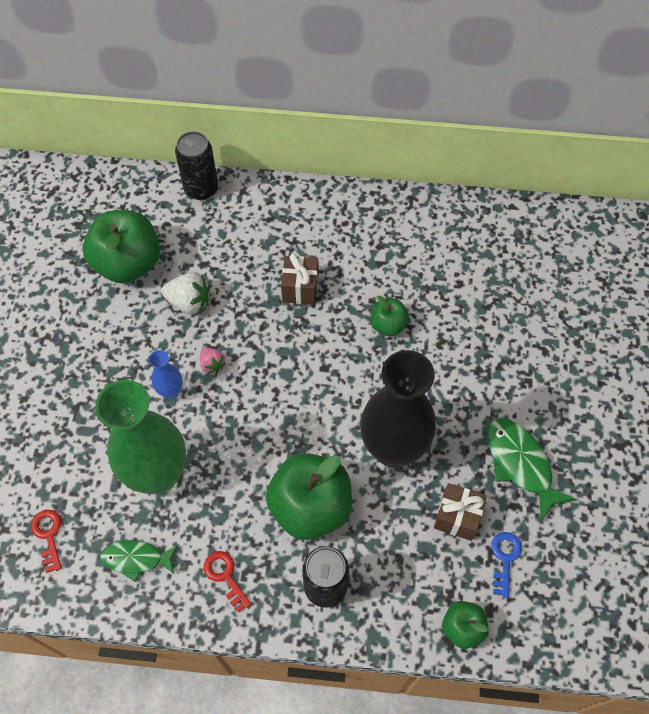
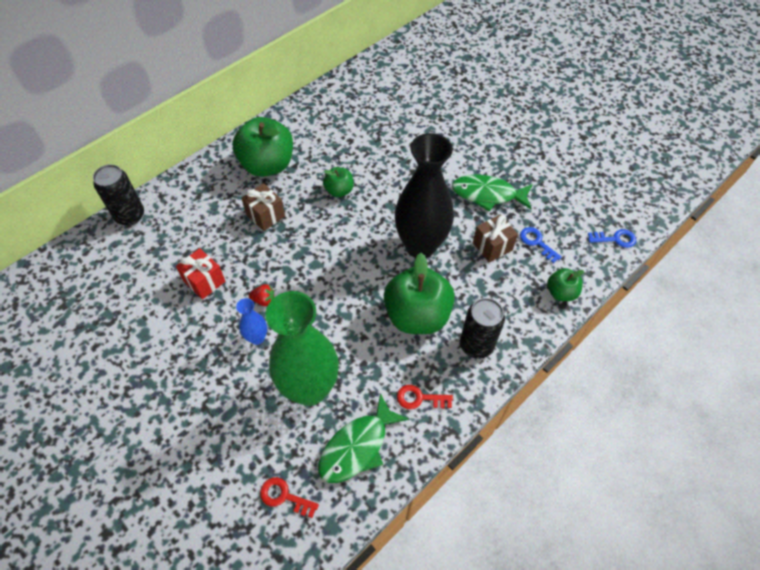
camera: 50 degrees left, 5 degrees down
(128, 264) = (132, 296): green apple -> green apple (267, 165)
(136, 559) = (357, 446): green fish -> green fish, size x1.51
(189, 302) = (204, 281): white strawberry -> red gift
(212, 364) = (264, 300): pink strawberry -> red strawberry
(590, 640) = (615, 239): none -> blue key

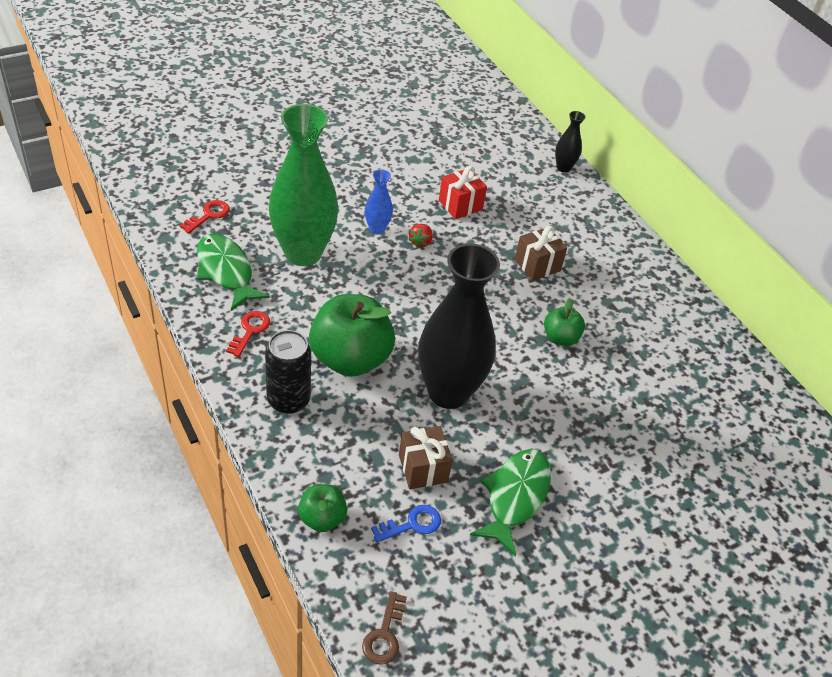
camera: 100 degrees right, 10 degrees down
(130, 216) = (563, 168): black can -> black vase
(267, 165) = (617, 282): green apple -> none
(615, 239) = (384, 634): blue key -> brown key

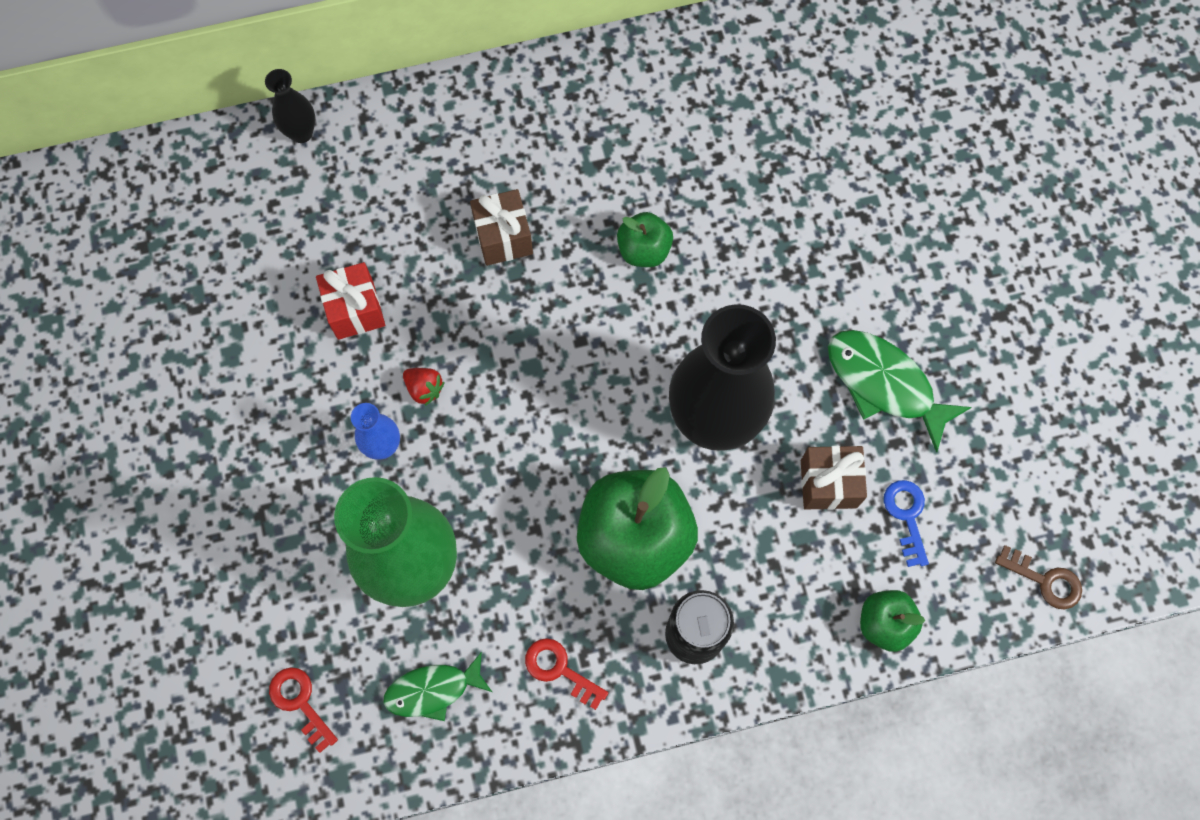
camera: 70 degrees left, 25 degrees up
(226, 271) = (433, 690): green fish -> green fish, size x0.66

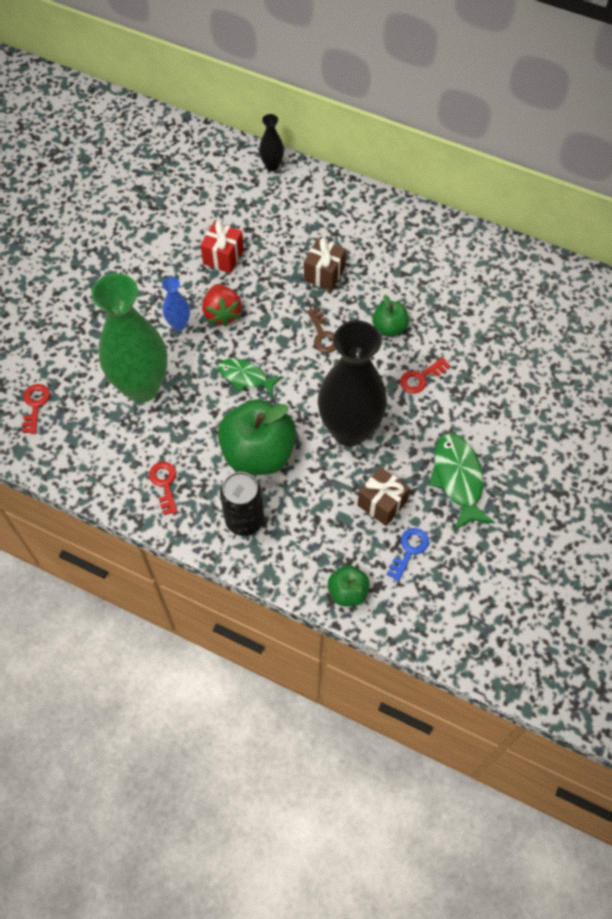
camera: 40 degrees right, 10 degrees down
(424, 389) = (222, 313): red strawberry -> red strawberry, size x1.70
(433, 690) = (98, 446): green fish -> green fish (245, 377)
(736, 288) = (421, 378): none -> red key
(1044, 580) = (456, 640): brown key -> brown key (323, 335)

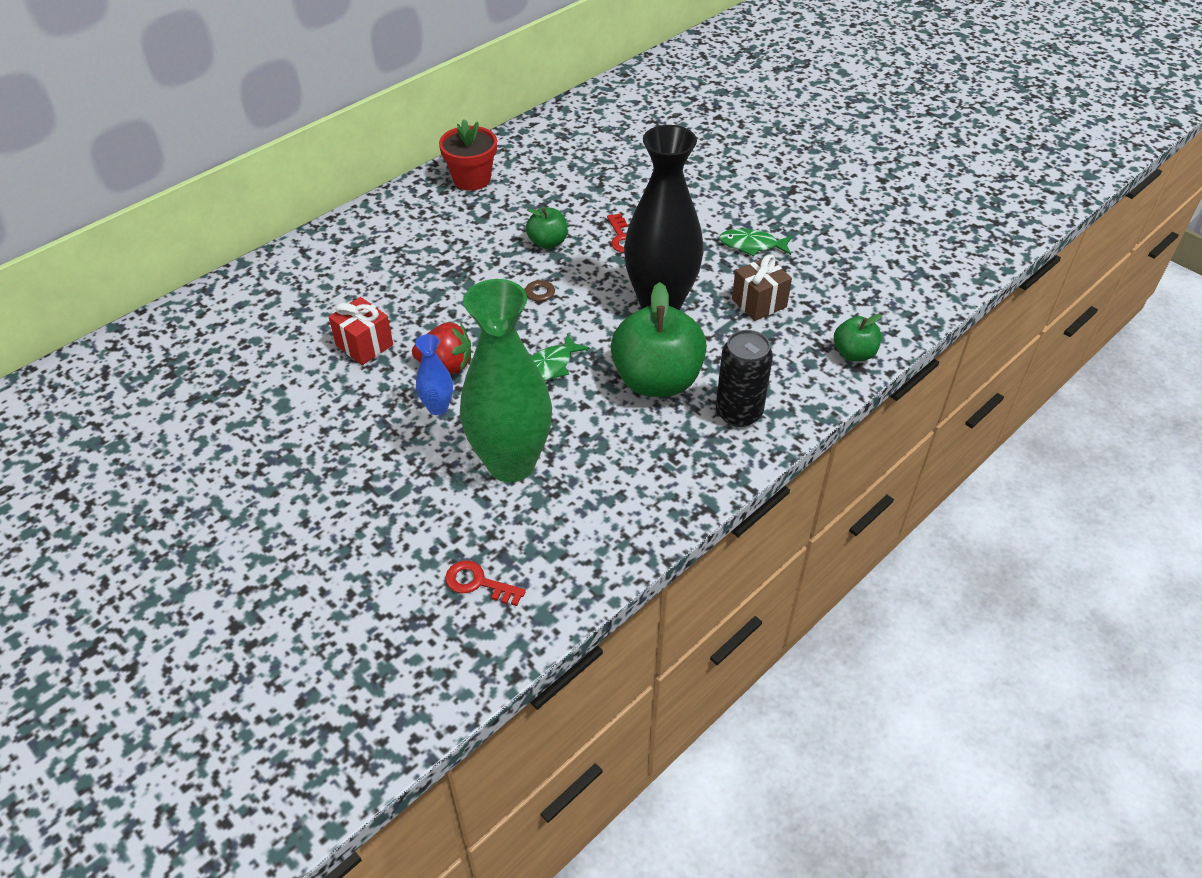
camera: 70 degrees left, 15 degrees down
(164, 484) = (662, 473): red key -> none
(272, 166) = (261, 273): black vase -> none
(324, 274) = (447, 271): brown gift -> none
(409, 550) = (820, 298): blue key -> none
(446, 247) = (472, 179): none -> red flower pot
(458, 479) = (752, 245): green fish -> green fish, size x0.66

